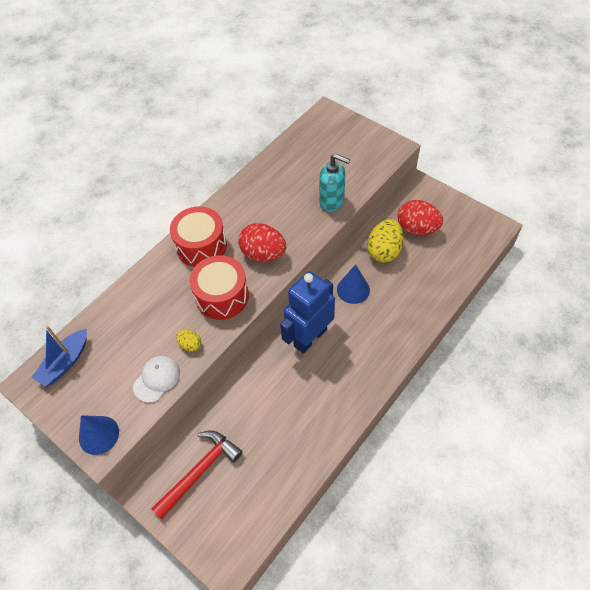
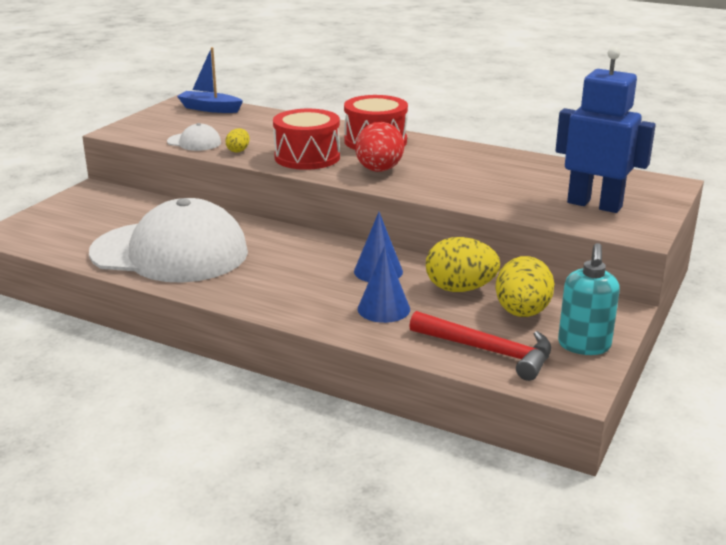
camera: 75 degrees right, 30 degrees down
(99, 435) = (132, 129): blue cone -> blue cone (383, 309)
(199, 471) = (109, 210): red hammer -> red hammer (488, 351)
(296, 420) = (170, 252): none -> white cap
(310, 337) = (290, 250): blue robot -> blue robot (594, 205)
(332, 201) = (491, 199): turquoise soap dispenser -> turquoise soap dispenser (584, 346)
(417, 228) = (522, 313): red egg -> yellow egg

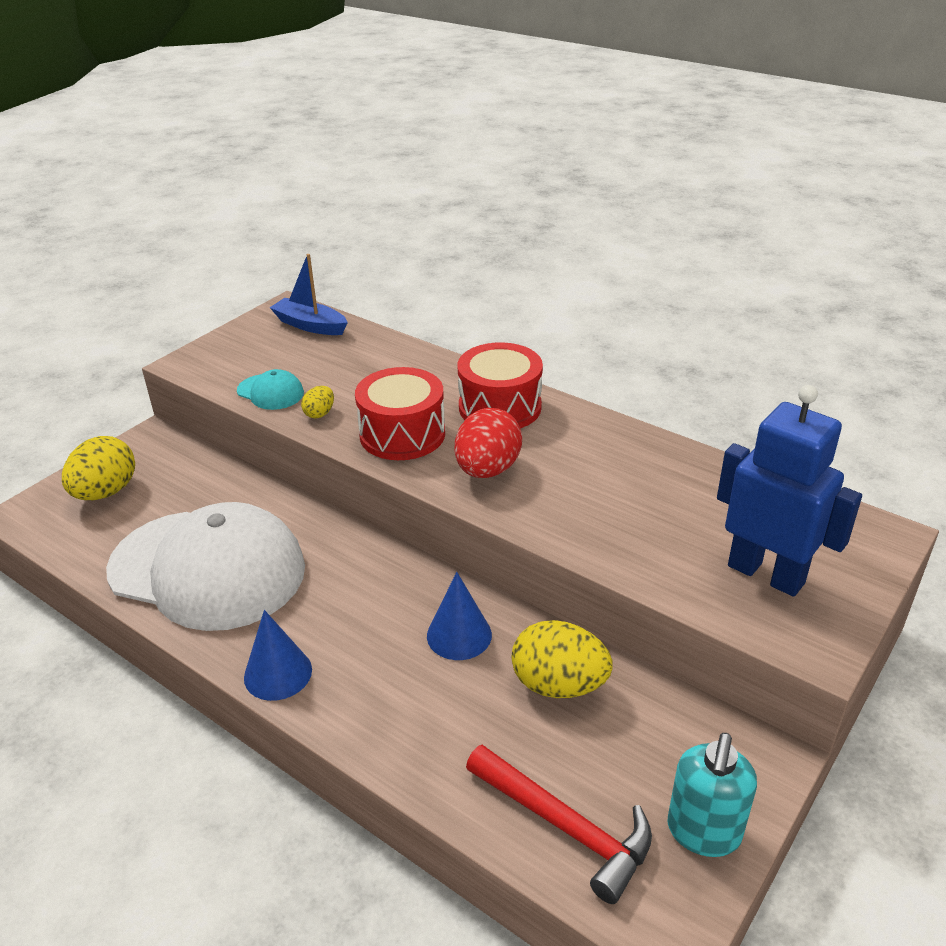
camera: 10 degrees right, 10 degrees up
(194, 142) = (270, 392): white cap -> turquoise cap
(383, 309) = (446, 715): blue cone -> blue cone (278, 673)
(522, 313) = (632, 747): yellow egg -> yellow egg (106, 492)

